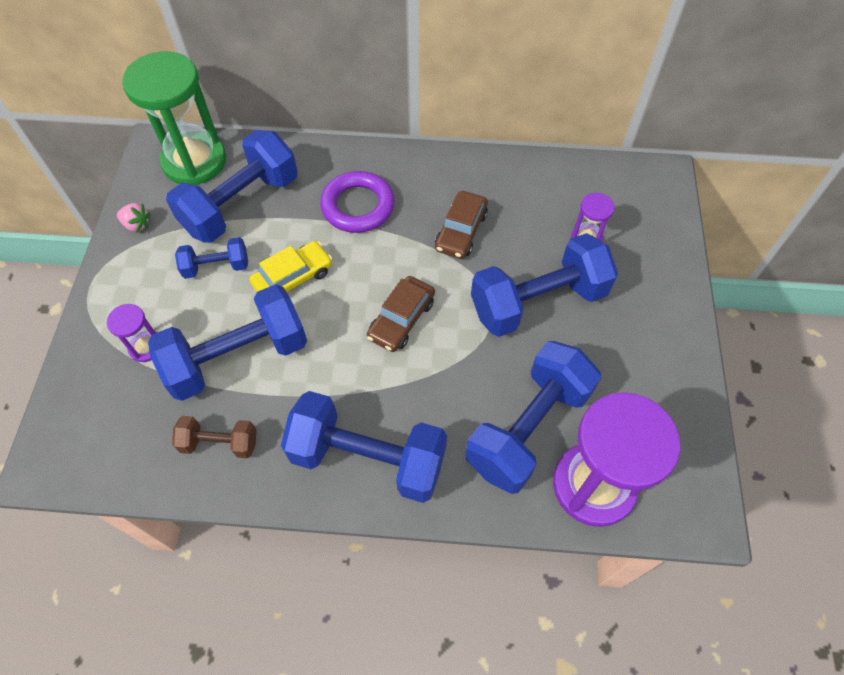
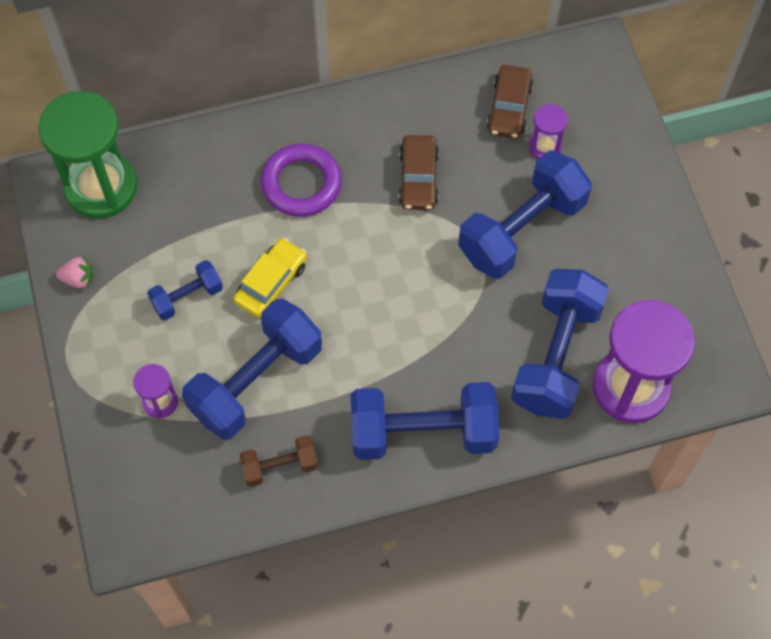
camera: 20 degrees left, 5 degrees up
(241, 205) = (178, 221): blue dumbbell -> none
(401, 319) = (397, 291): brown car -> brown car (509, 108)

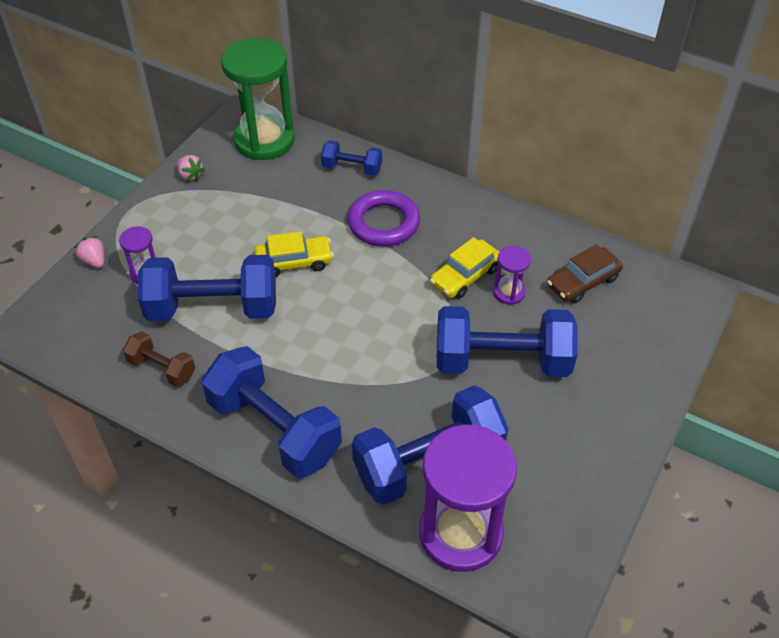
camera: 45 degrees right, 15 degrees down
(100, 431) = (94, 261): none -> pink strawberry
(187, 297) = (235, 231): blue dumbbell -> blue dumbbell (352, 168)
(418, 178) = (465, 276): brown car -> yellow car
(545, 147) = (582, 324): purple hourglass -> purple hourglass (509, 292)

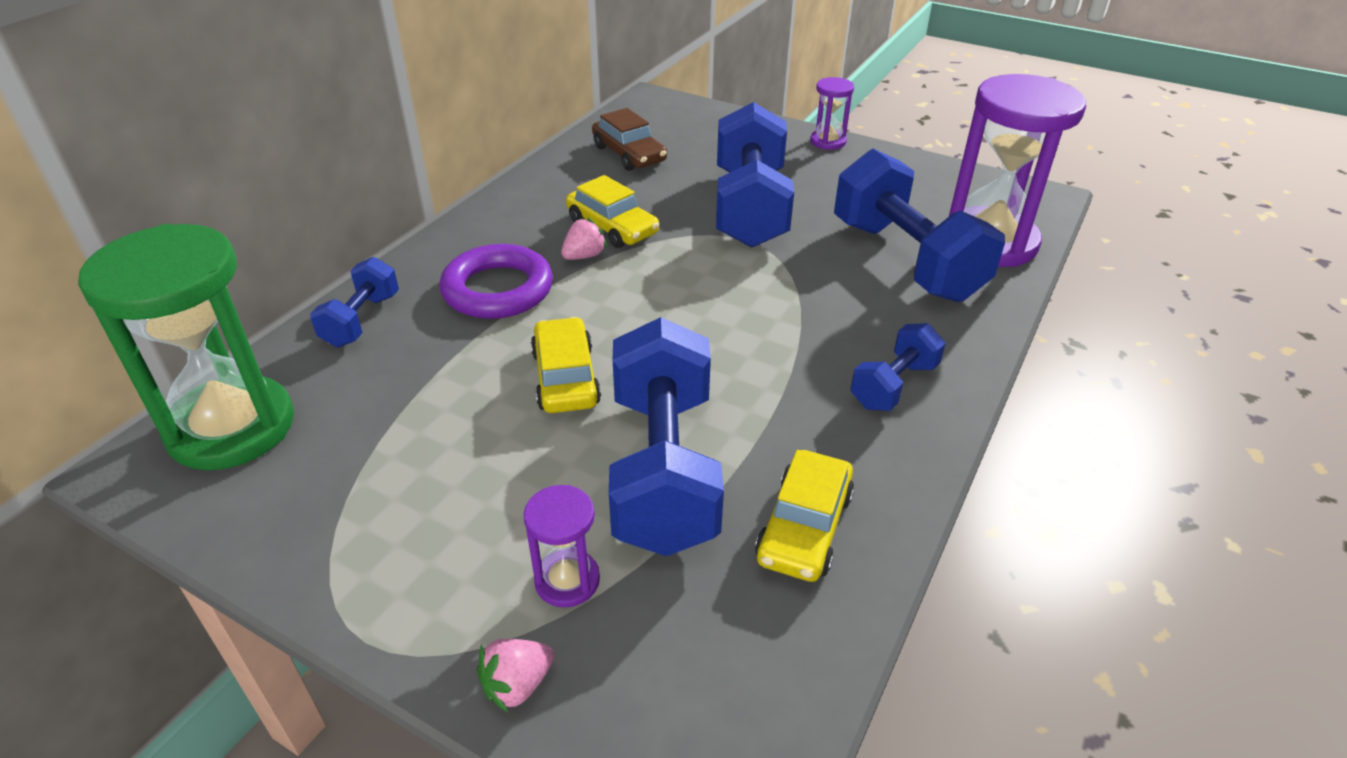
camera: 90 degrees left, 10 degrees down
(162, 368) = (804, 527): brown dumbbell -> yellow car
(190, 175) = (289, 535): pink strawberry -> pink strawberry (584, 256)
(274, 429) = (893, 385): blue dumbbell -> blue dumbbell, size x0.51
(509, 292) = (643, 198): purple hourglass -> purple hourglass (828, 142)

